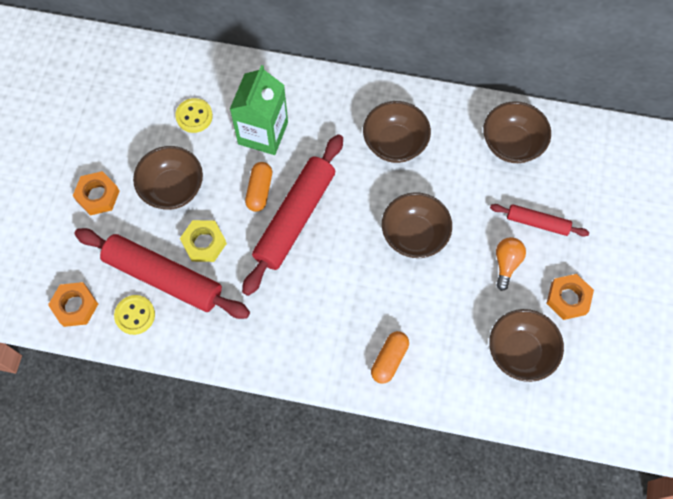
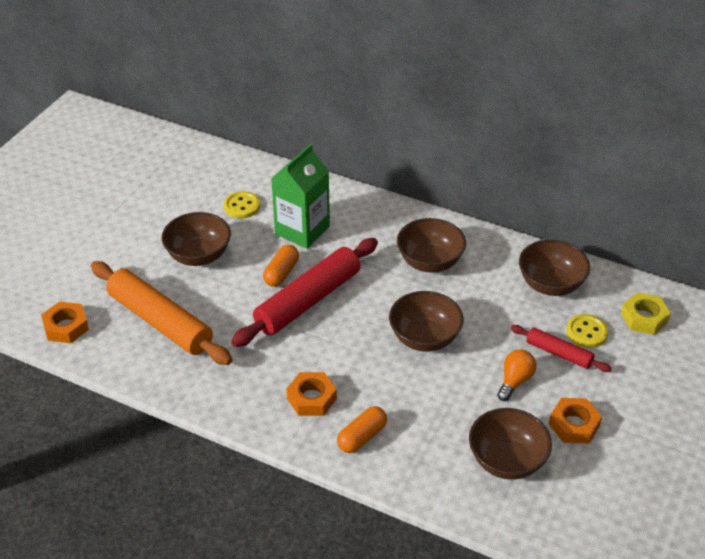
camera: 15 degrees right, 25 degrees down
(98, 196) = (126, 247): orange nut -> orange nut (311, 398)
(135, 315) = (119, 345): yellow button -> yellow button (586, 332)
(163, 277) = (160, 321): red rolling pin -> orange rolling pin
(204, 243) = (211, 303): yellow nut -> yellow nut (644, 318)

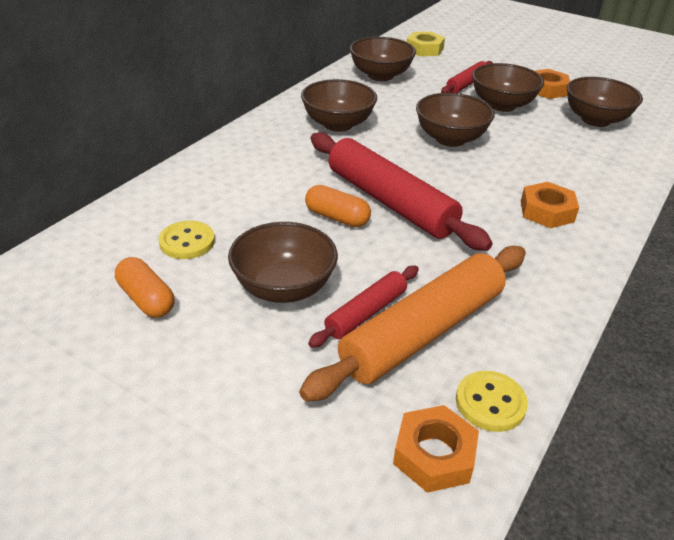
camera: 85 degrees left, 5 degrees down
(177, 294) = (366, 313): none -> red rolling pin
(302, 230) = (259, 196): green carton -> none
(362, 437) = (592, 185): orange capsule -> orange capsule (146, 299)
(515, 381) = (502, 105): orange light bulb -> brown bowl
(586, 332) = (441, 70): yellow button -> yellow button (490, 403)

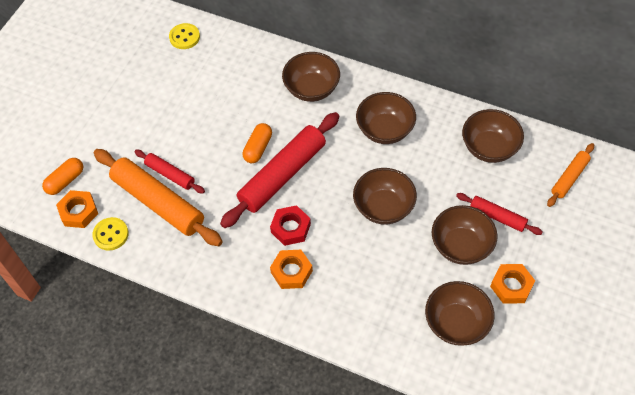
camera: 85 degrees right, 20 degrees up
(146, 299) = (168, 78): orange capsule -> orange capsule (65, 181)
(187, 242) = (219, 81): yellow button -> yellow button (184, 37)
(284, 288) = (185, 134): brown bowl -> brown bowl (311, 89)
(424, 49) = (569, 178): yellow nut -> orange rolling pin
(478, 205) = (290, 228): none -> red nut

